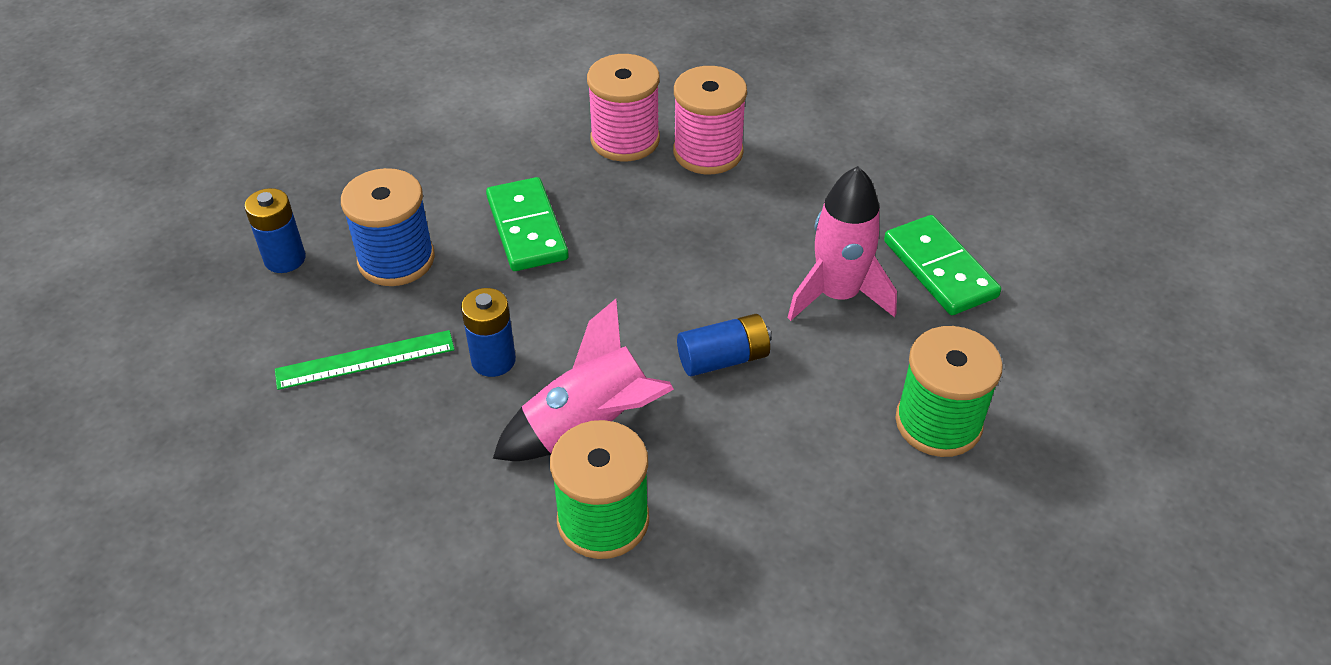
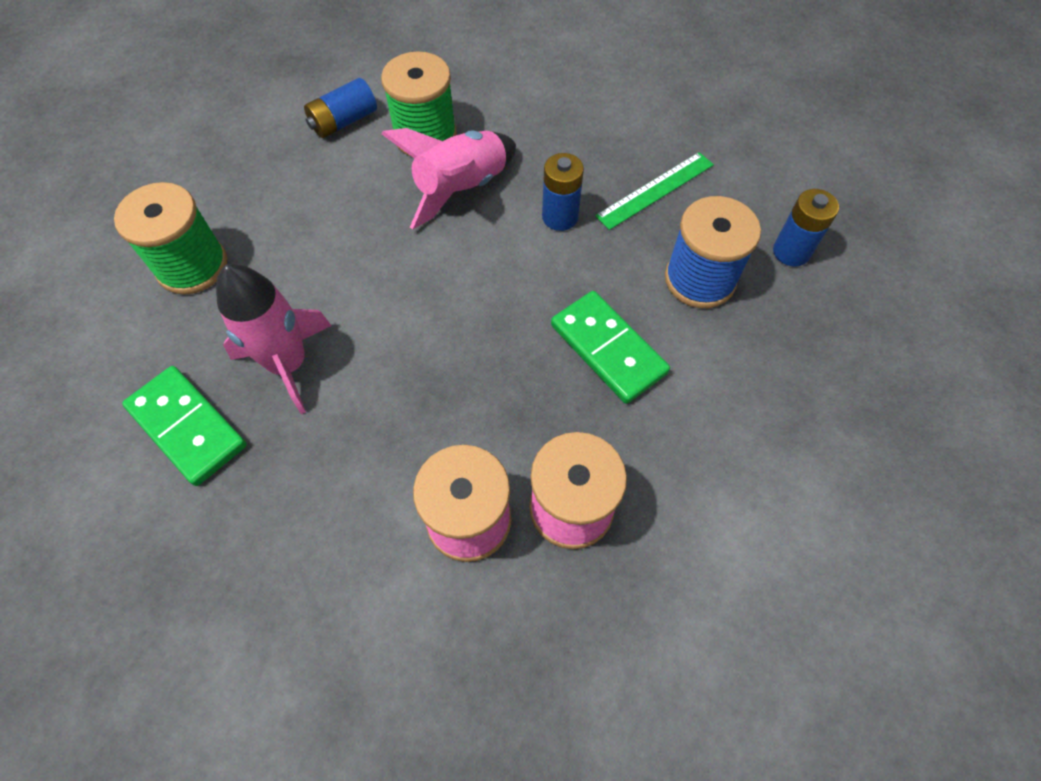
camera: 160 degrees right, 15 degrees up
(723, 359) = (377, 270): blue battery -> blue battery (344, 121)

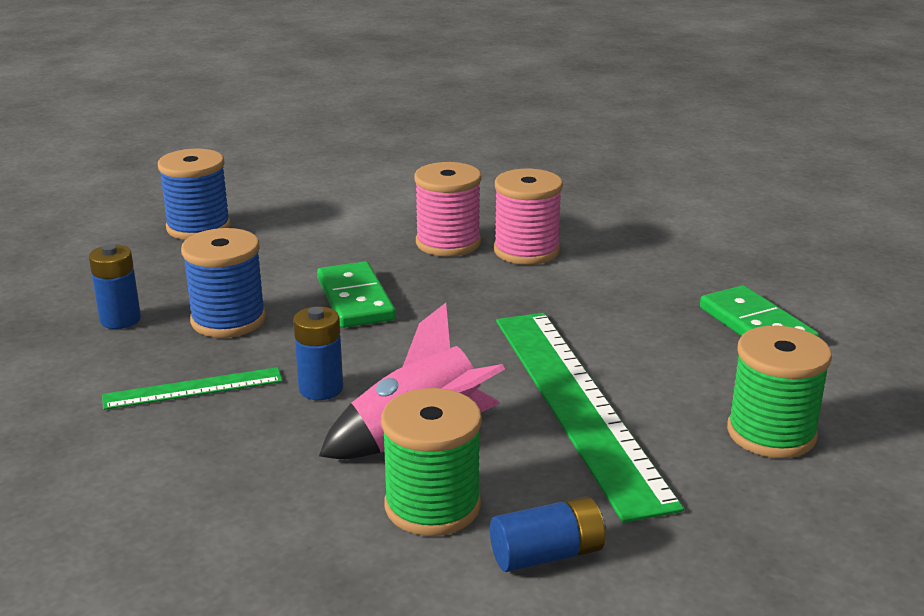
camera: 160 degrees left, 35 degrees down
(288, 364) = (659, 344): pink rocket -> none
(350, 256) = (577, 404): none -> green ruler
(884, 444) = (198, 227): none -> blue spool

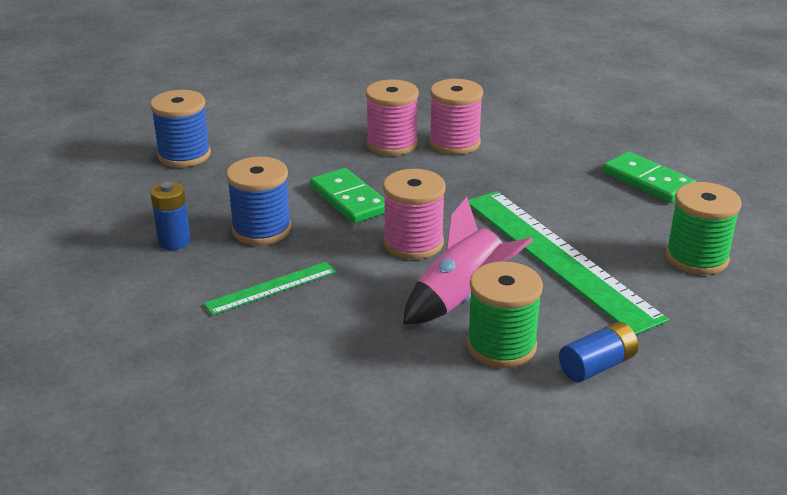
camera: 15 degrees left, 5 degrees up
(321, 389) = (368, 273): blue battery -> none
(400, 361) = (413, 243): none -> pink spool

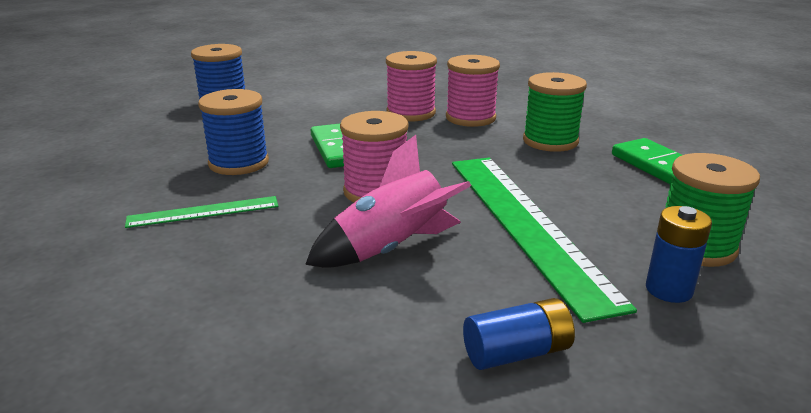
camera: 15 degrees right, 5 degrees down
(174, 241) = (153, 163): blue battery -> blue battery (668, 290)
(501, 346) = (407, 308): green spool -> green spool (550, 141)

